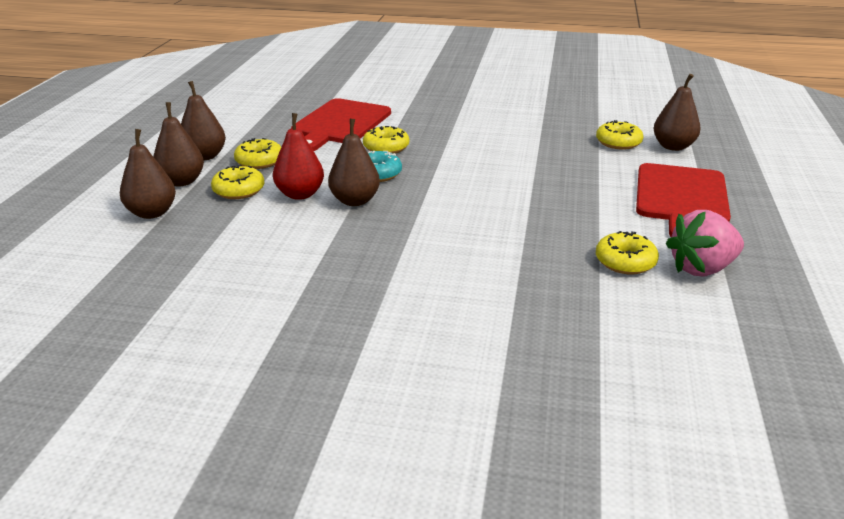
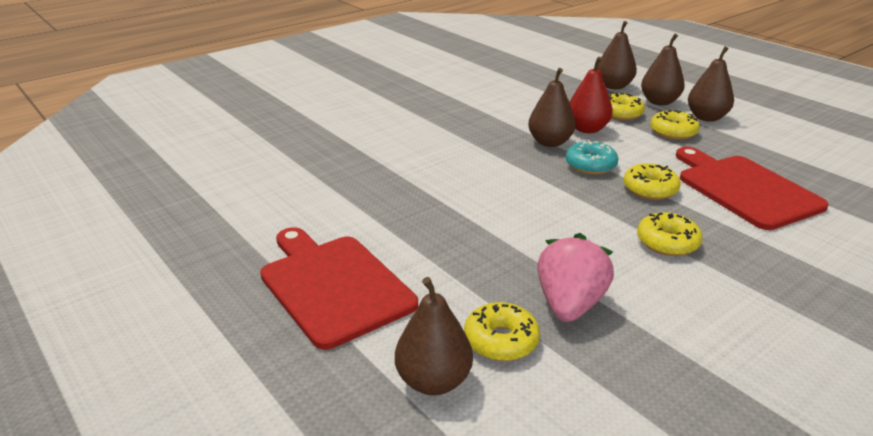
camera: 130 degrees right, 0 degrees up
(625, 262) = (312, 195): yellow donut -> yellow donut (667, 242)
(701, 268) = (251, 218): pink strawberry -> pink strawberry (569, 304)

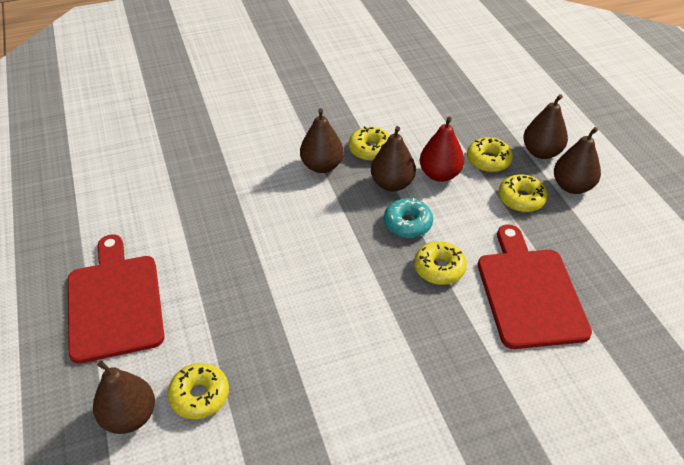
camera: 20 degrees right, 15 degrees up
(569, 304) = (275, 377): pink strawberry -> none
(613, 86) = (512, 118): brown pear -> brown pear (322, 166)
(667, 242) = (405, 336): yellow donut -> yellow donut (370, 149)

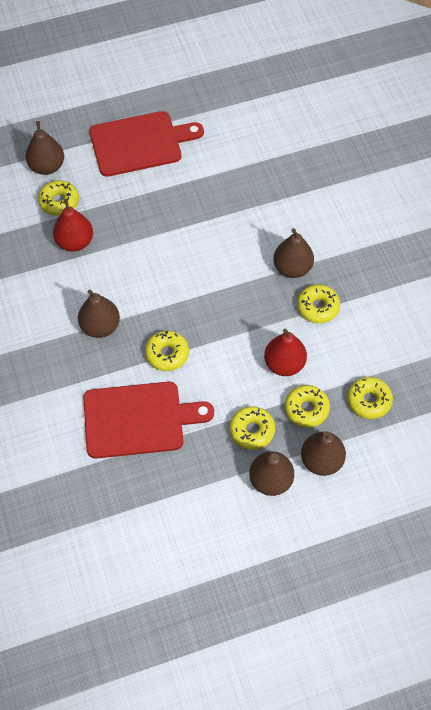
camera: 90 degrees right, 15 degrees up
(272, 371) = (75, 242): none -> red pear
(392, 184) = (270, 323): brown pear -> brown pear (100, 326)
(407, 224) = (219, 333): turquoise donut -> none
(471, 121) = (369, 401): none -> yellow donut

